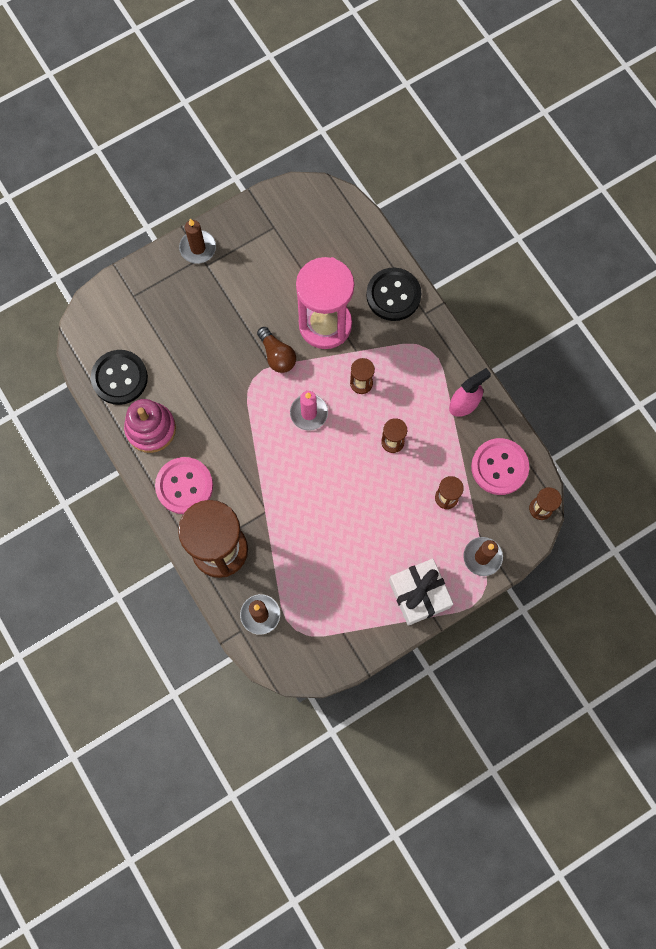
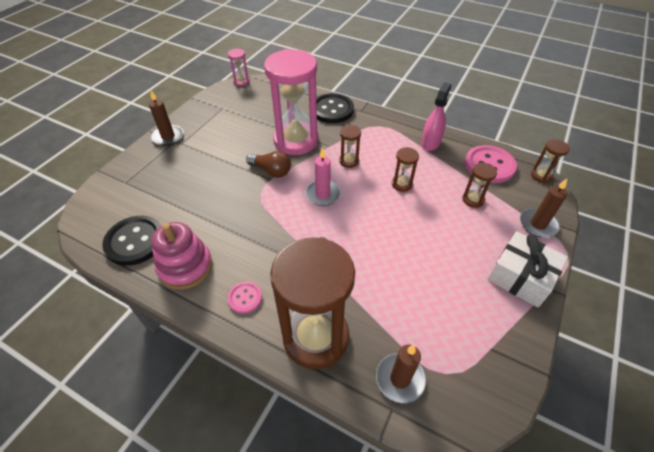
camera: 30 degrees left, 25 degrees down
(184, 486) = (245, 298): pink button -> pink button, size x0.53
(318, 188) = (241, 82): none -> pink hourglass

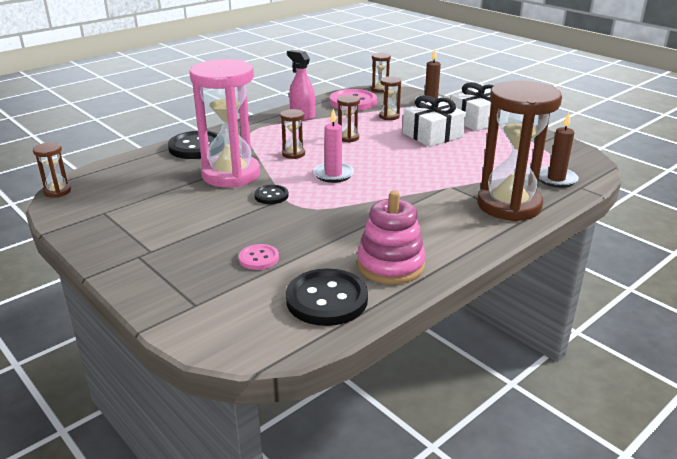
camera: 70 degrees left, 20 degrees down
(168, 137) = (123, 260): brown candle -> none
(241, 82) = (57, 191): pink hourglass -> brown hourglass
(245, 298) = (451, 234): pink button -> pink button (259, 258)
(271, 171) = (271, 196): brown light bulb -> black button
(450, 243) = (432, 135): none -> white gift

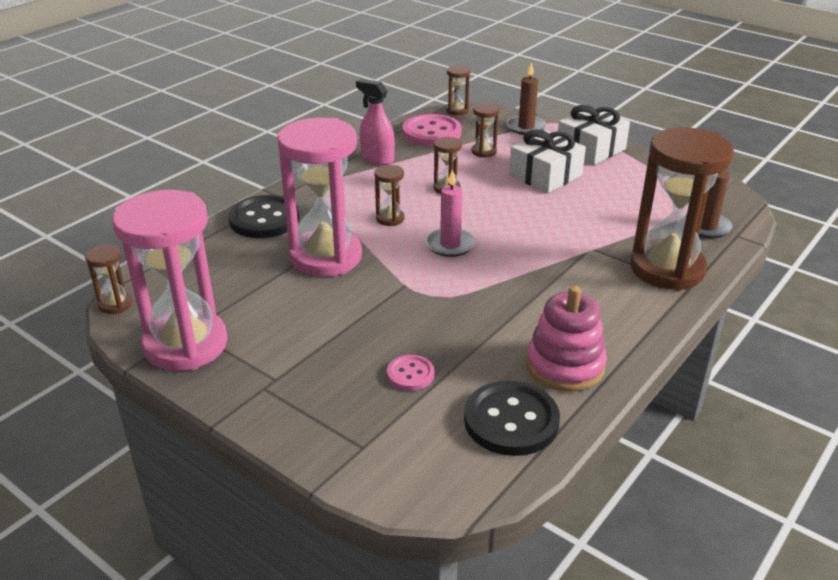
camera: 10 degrees left, 5 degrees up
(94, 222) = (186, 345): none -> pink hourglass
(271, 196) = (388, 283): black button -> none

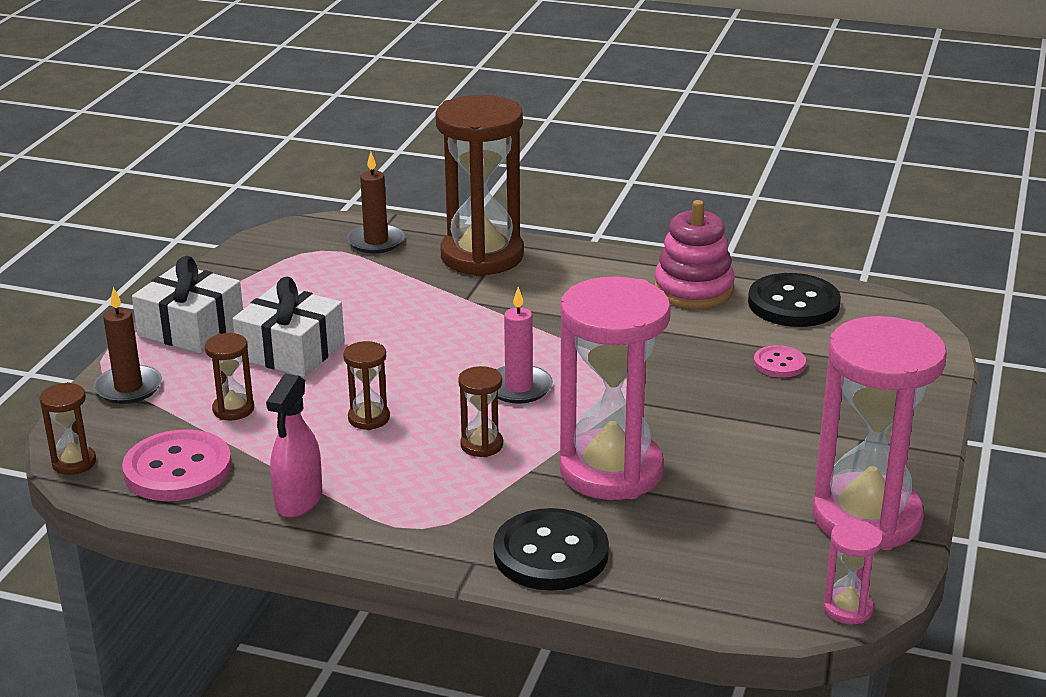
camera: 110 degrees left, 5 degrees down
(115, 304) = (848, 609): brown hourglass -> pink hourglass

